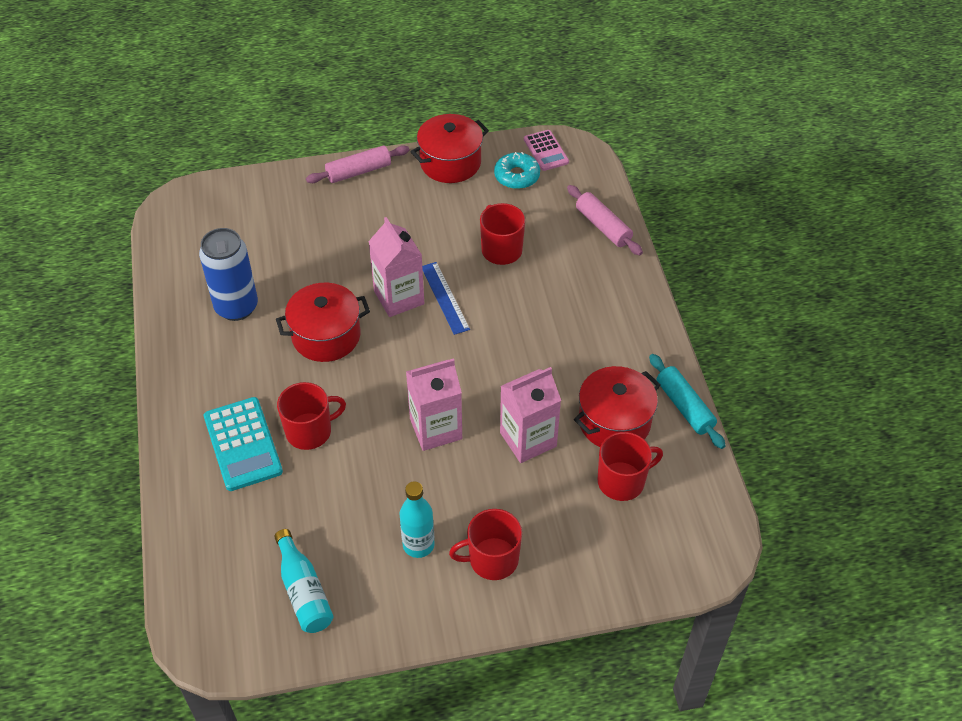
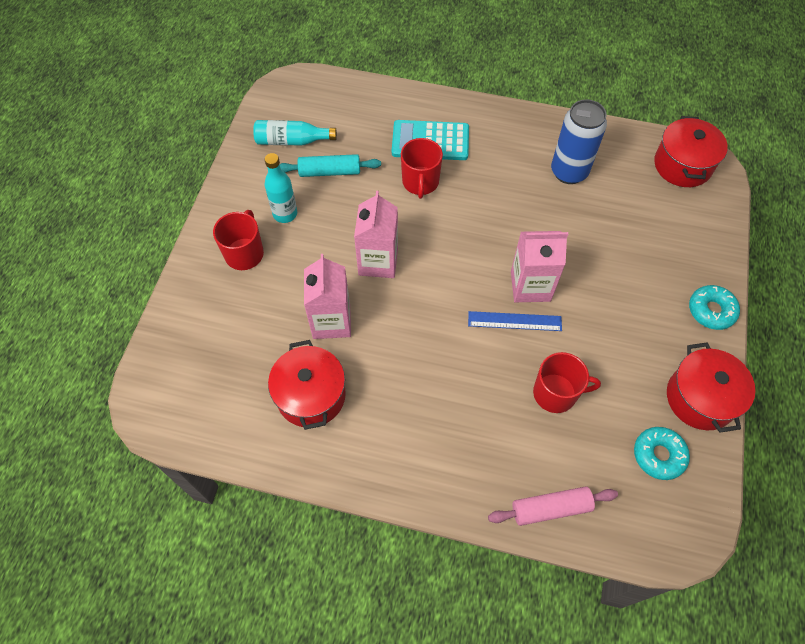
camera: 115 degrees right, 10 degrees up
(326, 336) = (510, 221): red pot -> red pot (682, 165)
(358, 171) = (711, 311): pink rolling pin -> turquoise donut
(546, 151) = (691, 505): pink calculator -> none
(622, 481) = (252, 372): red mug -> none
(684, 407) = (293, 464): turquoise rolling pin -> turquoise rolling pin (329, 172)

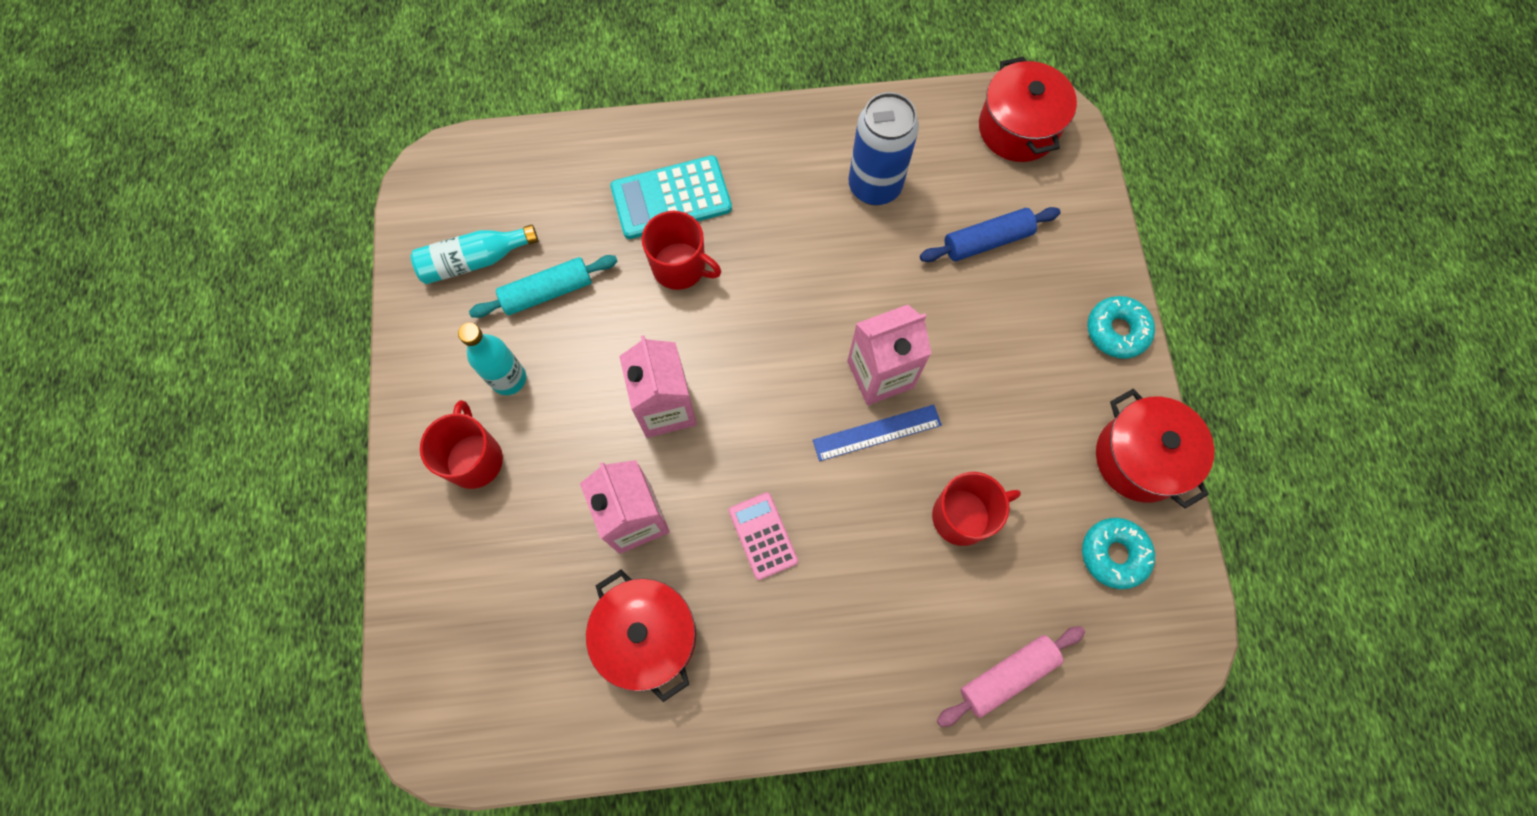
camera: 20 degrees left, 10 degrees up
(412, 359) = (763, 536): none -> pink calculator
(420, 182) = (680, 267): red mug -> red mug turned 45 degrees counterclockwise
(635, 227) = (987, 241): none -> blue rolling pin

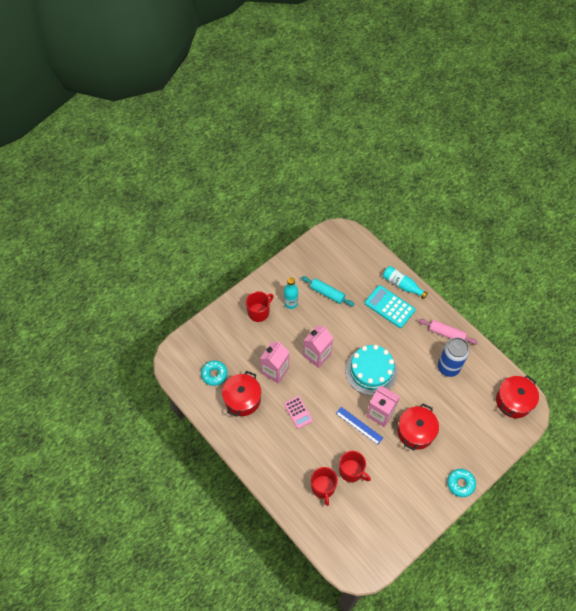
camera: 55 degrees right, 10 degrees down
(474, 260) = (320, 265): turquoise bottle -> turquoise bottle (402, 285)
(680, 267) = (367, 326): red mug -> red mug (323, 487)
(763, 536) = (298, 412): pink calculator -> pink calculator turned 120 degrees clockwise
(779, 328) = (371, 371): none -> turquoise cake
(987, 241) = (458, 418): blue rolling pin -> none
(1007, 675) = (309, 518): pink rolling pin -> pink rolling pin (446, 333)
(1114, 554) = (376, 530): turquoise donut -> turquoise donut (214, 374)
(1139, 458) = (418, 519): red pot -> red pot (415, 432)

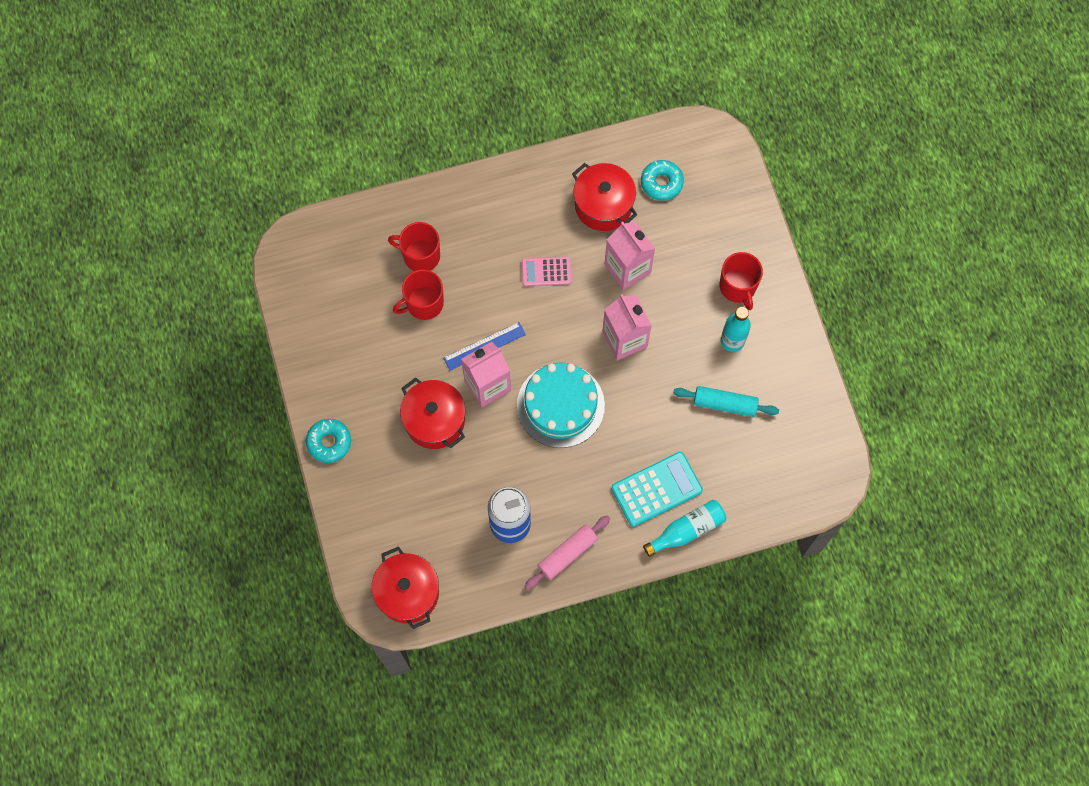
camera: 115 degrees right, 10 degrees up
(327, 293) = (725, 404): turquoise rolling pin -> turquoise rolling pin turned 45 degrees clockwise

